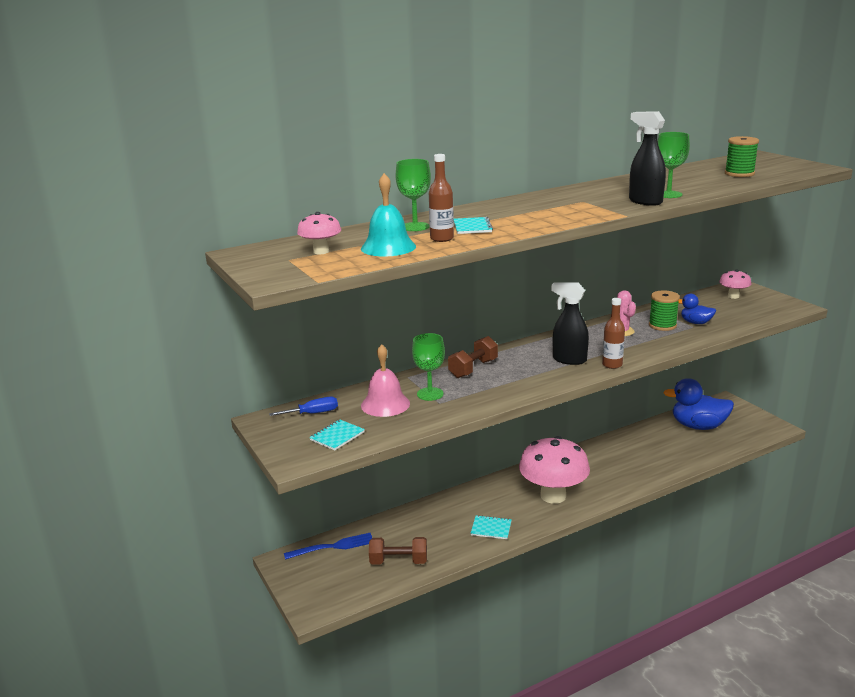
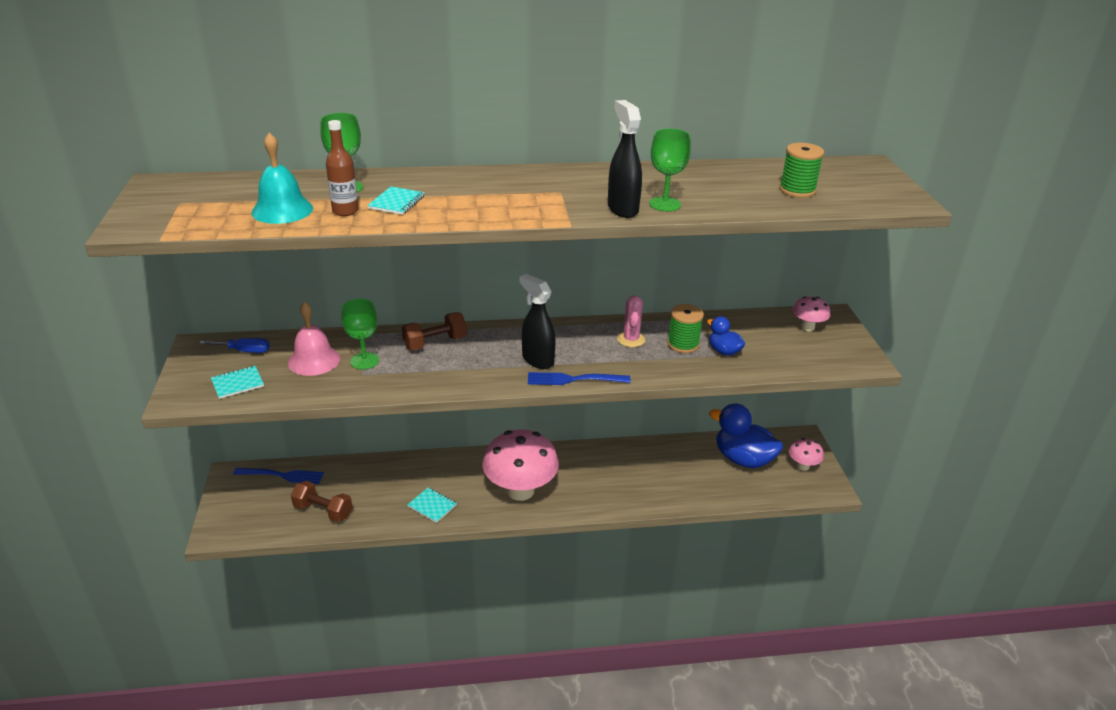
camera: 20 degrees right, 10 degrees up
(321, 251) = (219, 200): pink mushroom -> pink mushroom (803, 466)
(612, 365) = (574, 379): brown bottle -> blue fork

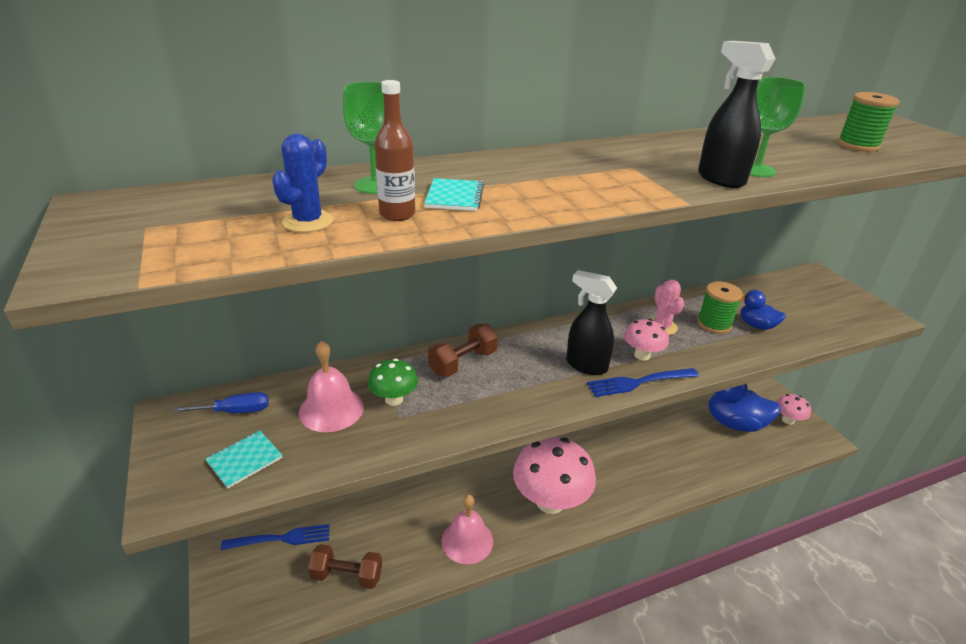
camera: 15 degrees left, 0 degrees up
(282, 210) = (308, 222): turquoise bell -> blue cactus
(364, 361) = (394, 399): green goblet -> green mushroom
(432, 506) = (467, 541): turquoise notebook -> pink bell
(807, 327) = (807, 289): pink mushroom -> pink mushroom (642, 355)

